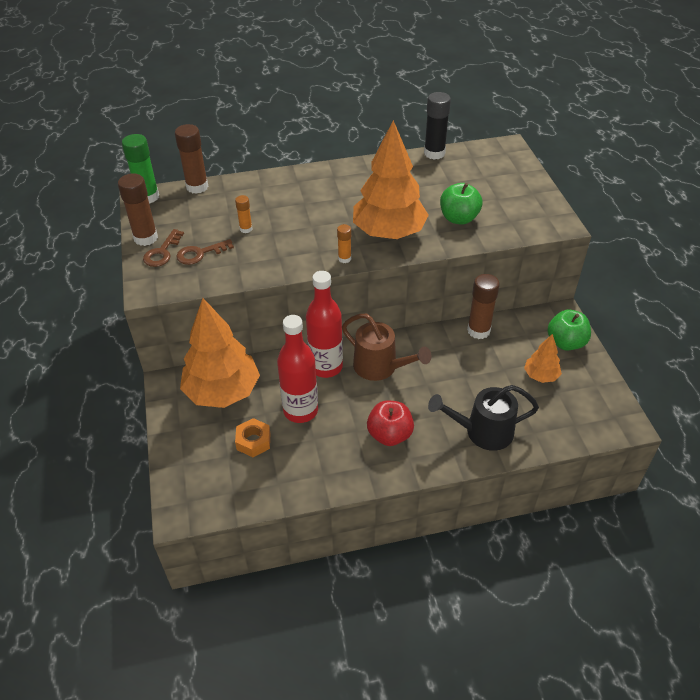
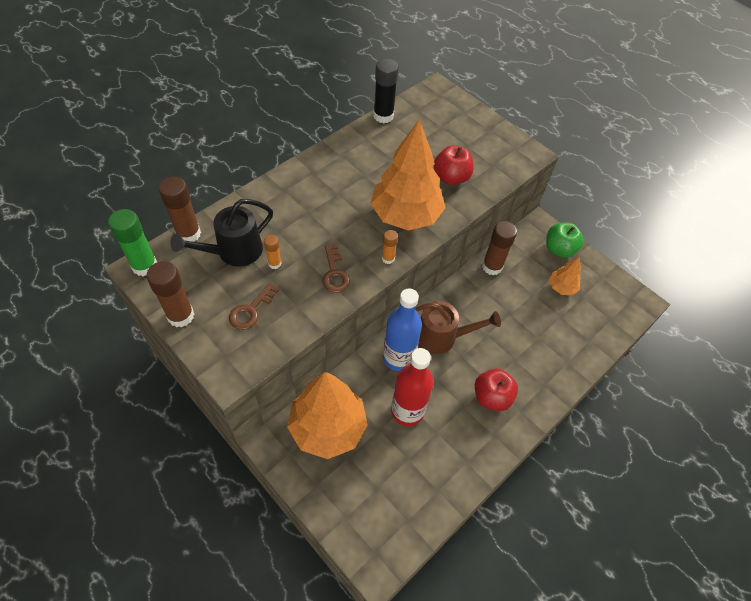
camera: 35 degrees left, 10 degrees up
(162, 252) = (211, 325): brown key -> brown key (334, 273)
(253, 441) = (389, 462): orange nut -> none
(326, 367) = (398, 358): red bottle -> blue bottle
(459, 218) = (451, 177): green apple -> red apple
(482, 432) = (555, 358): black watering can -> black watering can (233, 252)

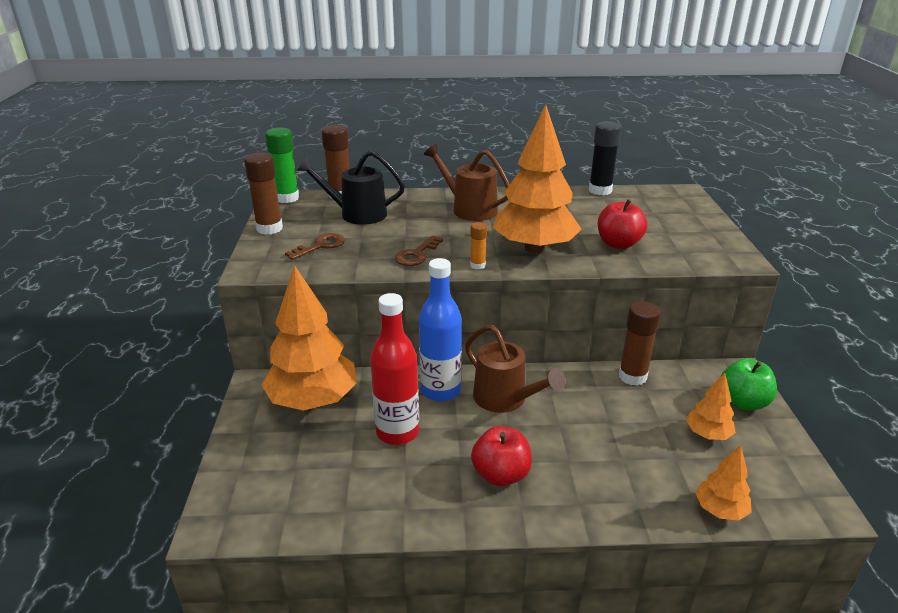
camera: 45 degrees right, 25 degrees down
(251, 310) = (320, 246): brown key -> brown key turned 150 degrees clockwise
(274, 263) = (377, 231): orange glue stick -> none
(314, 193) = (469, 209): none -> brown watering can
(604, 338) = (720, 510): none -> orange tree

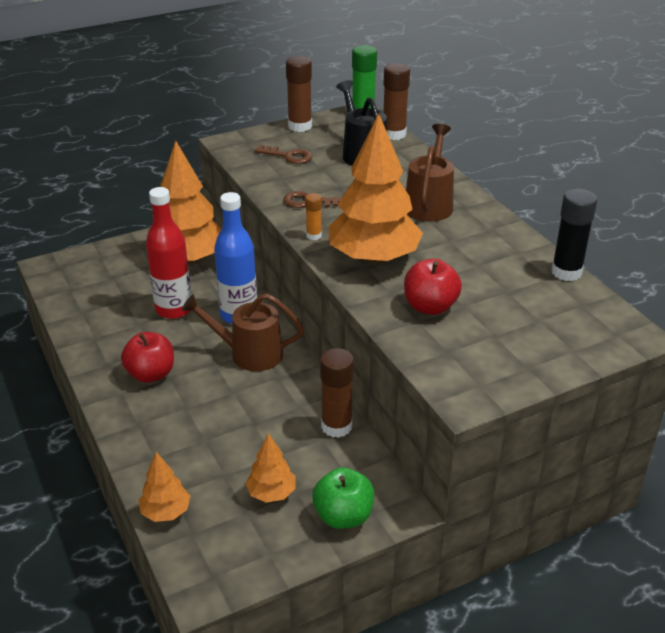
camera: 65 degrees right, 5 degrees up
(505, 399) = (248, 353): brown watering can -> brown watering can turned 75 degrees clockwise

